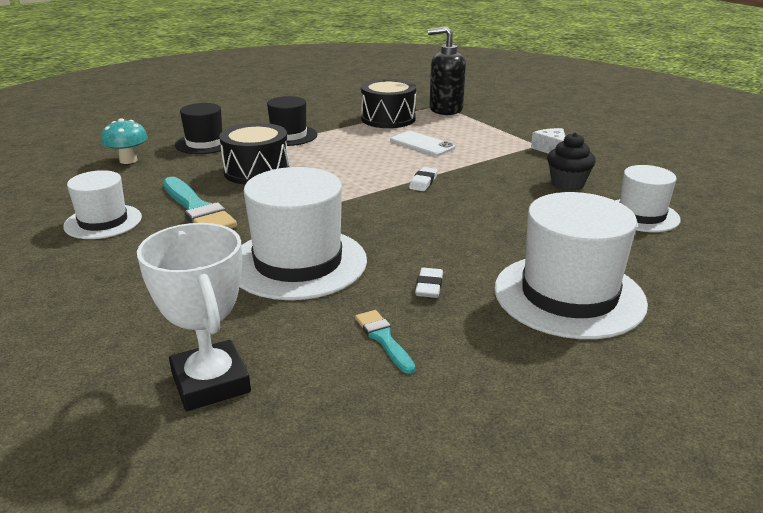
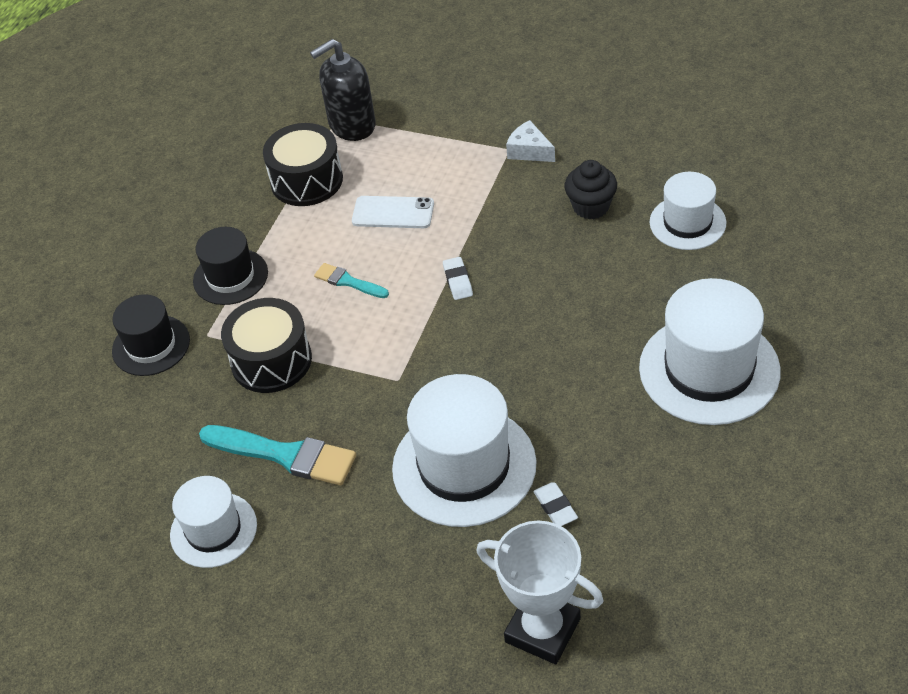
camera: 30 degrees left, 20 degrees up
(128, 160) = (102, 426): turquoise mushroom -> none
(384, 339) = (619, 506): turquoise brush -> turquoise brush (348, 282)
(429, 286) = (598, 426): white eraser -> white eraser (555, 507)

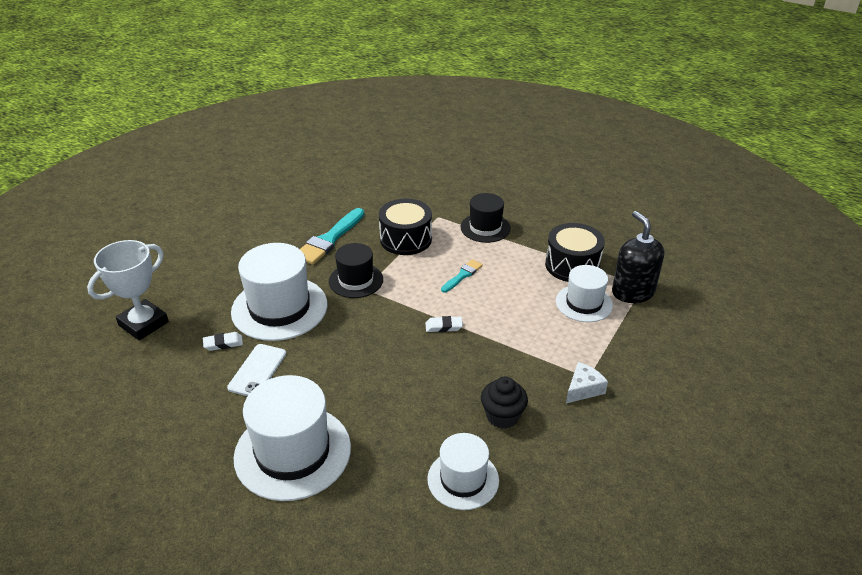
camera: 95 degrees right, 10 degrees down
(151, 345) = (438, 197): black hat -> black hat (356, 280)
(213, 530) = (293, 213): white hat -> white hat (584, 303)
(393, 213) = (526, 303): white phone -> white phone (257, 370)

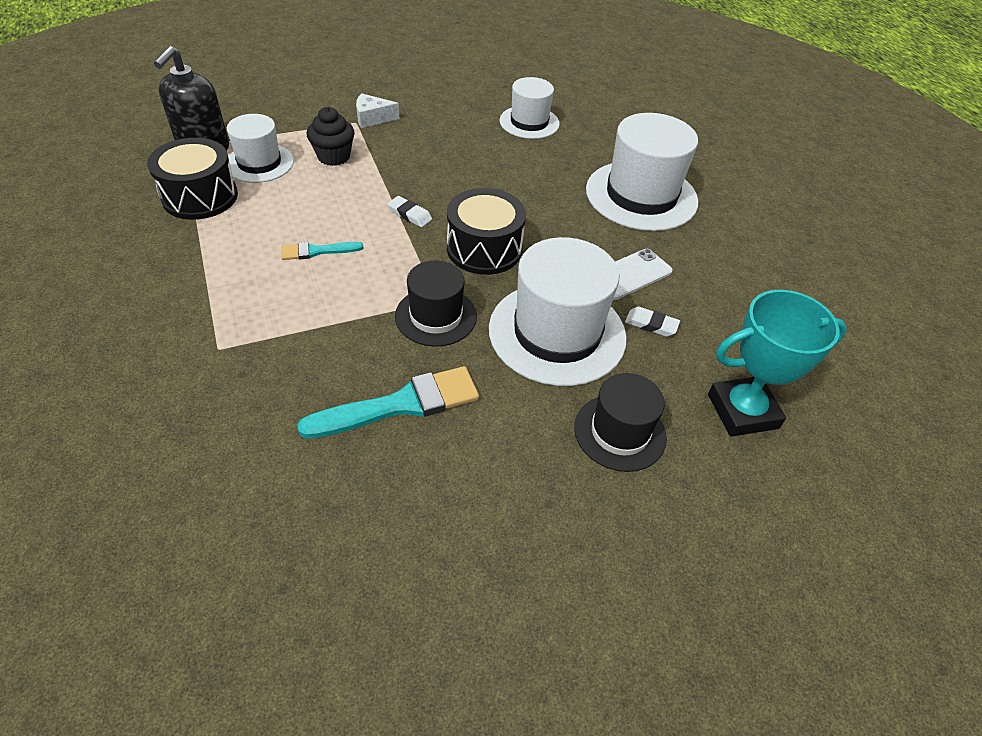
camera: 145 degrees left, 10 degrees up
(143, 324) = (742, 411): white trophy -> turquoise trophy
(405, 239) = (307, 338): black drum -> black drum (484, 249)
(485, 228) = (196, 293): black hat -> black hat (620, 432)
(502, 416) = (455, 135): black cupcake -> black cupcake (333, 156)

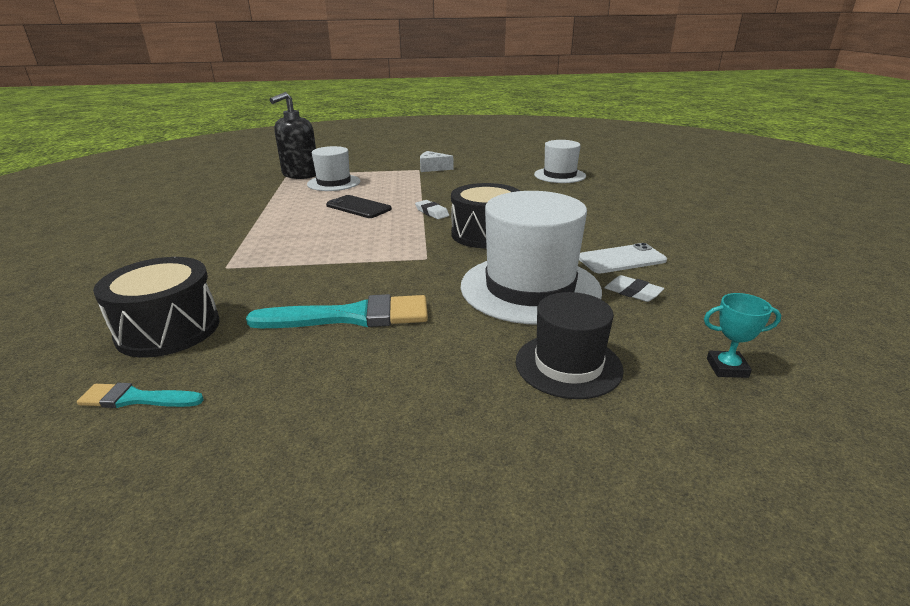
camera: 20 degrees right, 20 degrees down
(200, 197) = (279, 194): black drum -> black drum (168, 329)
(317, 213) = (358, 207): none -> black phone
(317, 251) = (344, 225): turquoise brush -> turquoise brush (136, 399)
(333, 156) = (391, 183): black cupcake -> none
(436, 316) = (419, 267): black hat -> none
(641, 195) = (649, 216): white hat -> none
(742, 411) = (727, 368): turquoise trophy -> turquoise trophy, size x0.47

